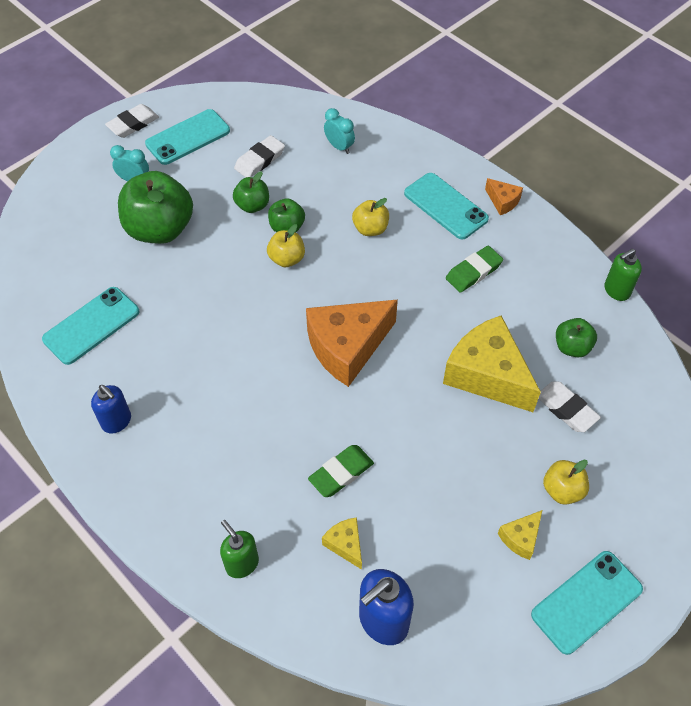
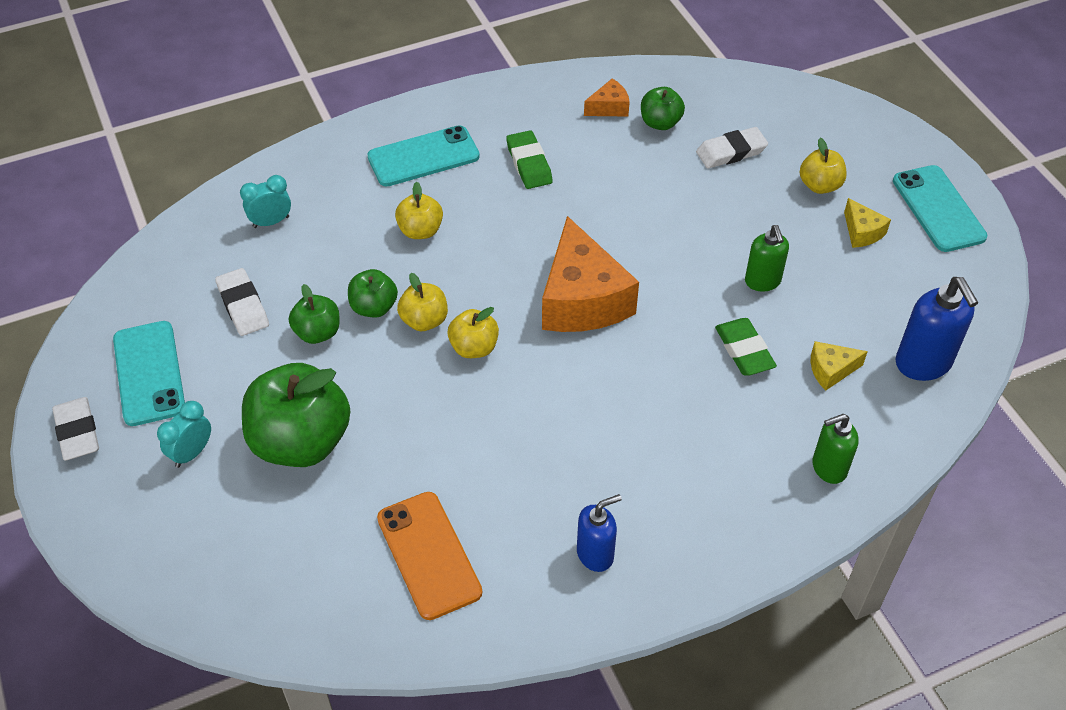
camera: 70 degrees left, 5 degrees down
(91, 326) = (429, 555): turquoise phone -> orange phone
(273, 295) = (474, 348): none -> yellow apple
(487, 374) = (667, 196): yellow cheese -> none
(502, 201) = (443, 109): orange cheese -> orange cheese (609, 107)
(616, 291) = (606, 68): green soap dispenser -> green soap dispenser (762, 281)

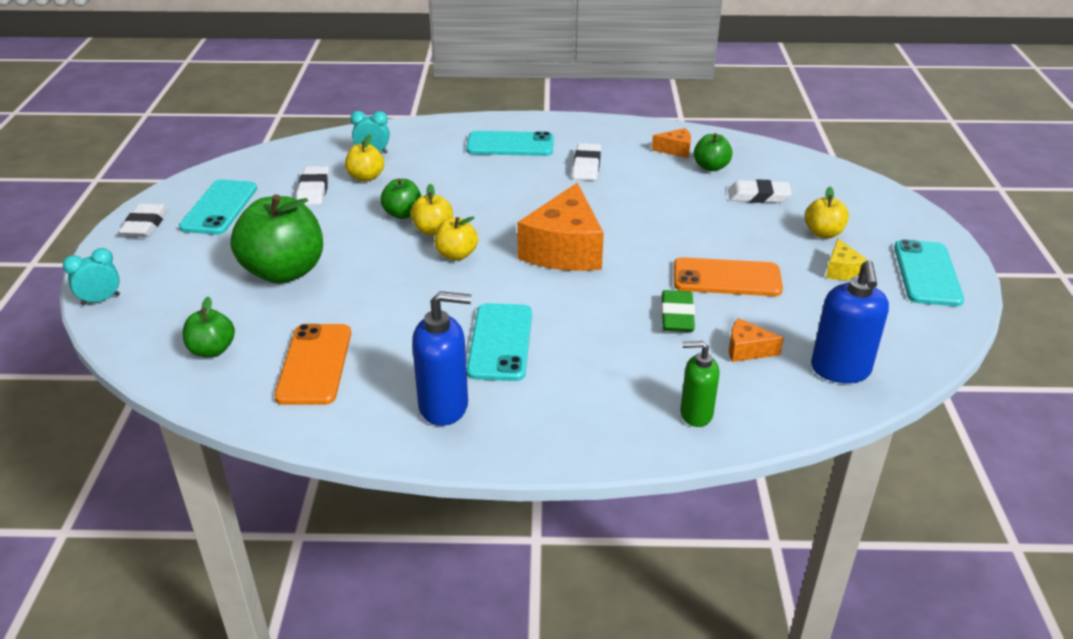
camera: 25 degrees right, 15 degrees down
(192, 453) = (206, 256): turquoise clock -> turquoise clock (101, 300)
(317, 332) = (351, 217): green apple -> green apple (212, 350)
(420, 231) = (473, 182): yellow apple -> yellow apple (366, 177)
(529, 164) = (586, 166): green eraser -> white eraser
(595, 554) = (444, 406): blue soap dispenser -> blue soap dispenser, size x1.52
(596, 451) = (500, 342): none -> turquoise phone
(762, 281) = (726, 278): green soap dispenser -> orange phone
(831, 370) = (747, 350): yellow cheese -> orange cheese

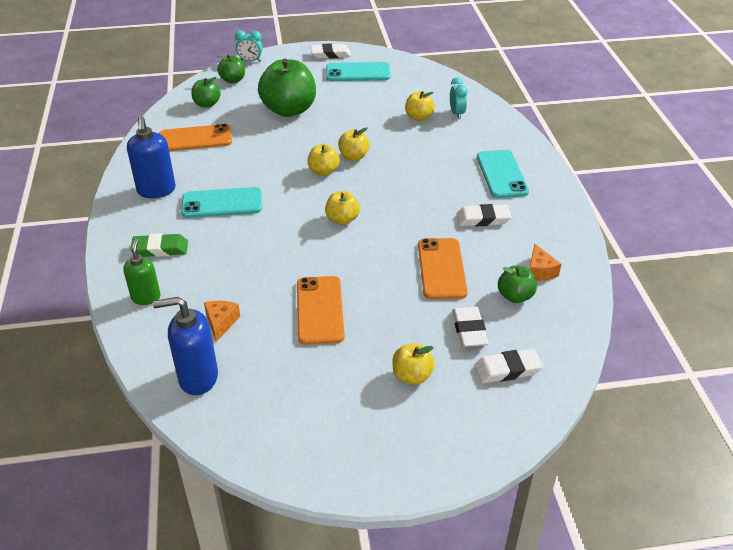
camera: 80 degrees right, 5 degrees up
(101, 300) = (250, 61): turquoise clock -> turquoise clock turned 135 degrees clockwise
(313, 190) = (392, 100): white eraser -> white eraser (507, 369)
(403, 214) = (372, 141): green apple -> green apple (233, 80)
(564, 250) = (342, 219): orange cheese -> yellow apple
(665, 198) = (441, 269): none -> orange phone
(677, 316) = (262, 283): green eraser -> green eraser (160, 249)
(841, 270) = (347, 387): yellow cheese -> none
(927, 273) = (355, 453): turquoise phone -> none

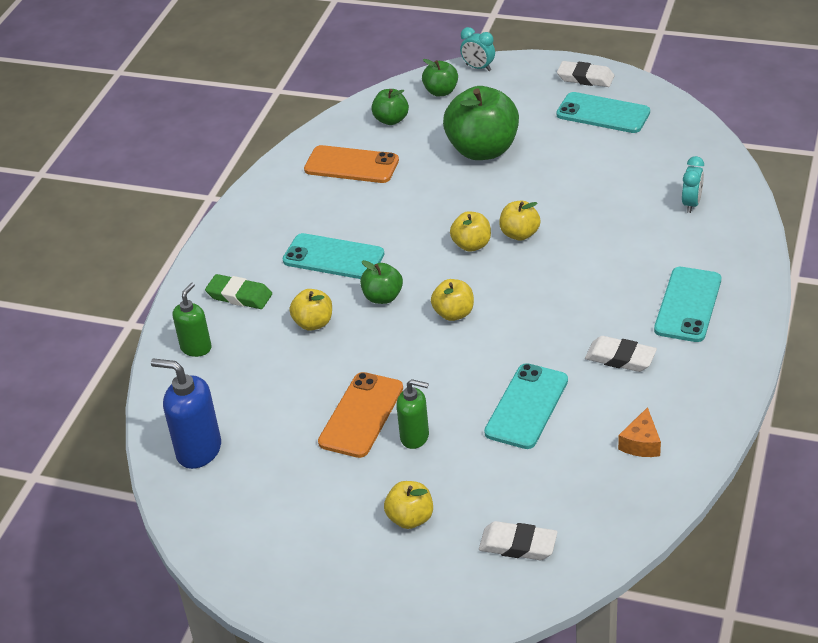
camera: 30 degrees right, 0 degrees up
(156, 190) = (273, 223): blue soap dispenser -> none
(221, 323) = (253, 398): orange cheese -> none
(373, 314) = (415, 437): none -> green soap dispenser
(419, 117) = (638, 198): yellow apple -> yellow apple (313, 323)
(441, 269) = (527, 406): orange phone -> turquoise phone
(469, 330) = (507, 488): white eraser -> none
(515, 296) = (589, 465): green apple -> green apple (382, 297)

